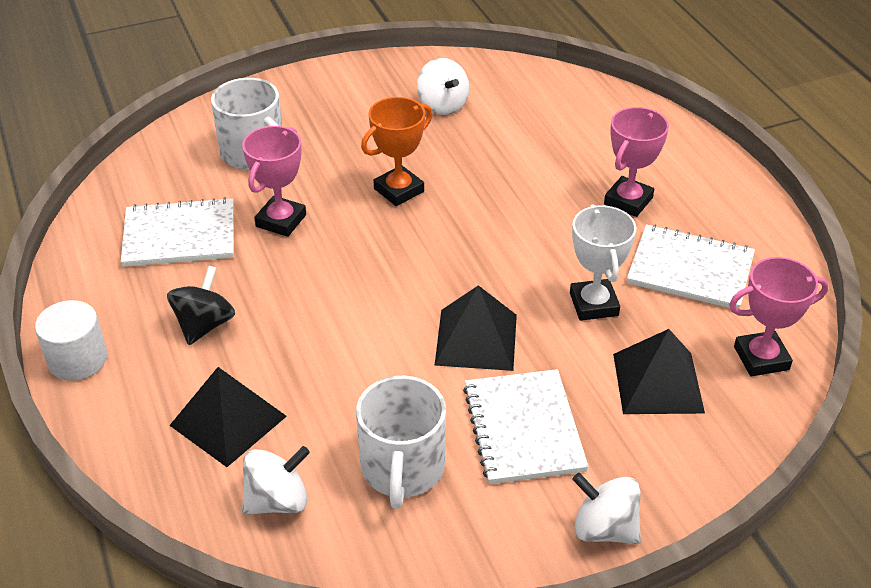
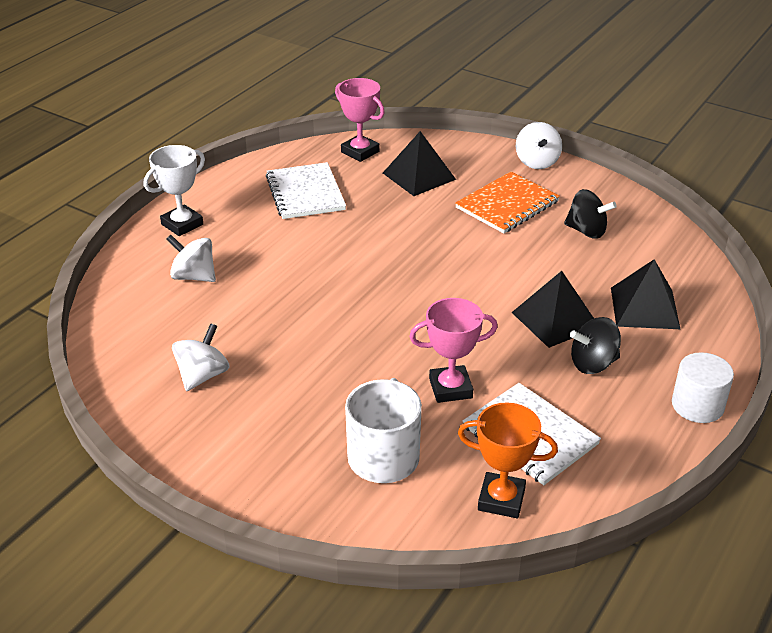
camera: 125 degrees left, 5 degrees down
(277, 500) = (663, 261): white spinning top -> white spinning top (194, 276)
(399, 190) = (348, 345): orange trophy -> orange trophy (501, 499)
(402, 469) = (586, 231): white mug -> black spinning top
(476, 339) = (461, 246): black pyramid -> black pyramid (555, 319)
(524, 428) = (507, 205): white notebook -> orange notebook
(593, 304) = (378, 216): white trophy -> white trophy (182, 224)
(628, 201) = (254, 237): pink trophy -> none

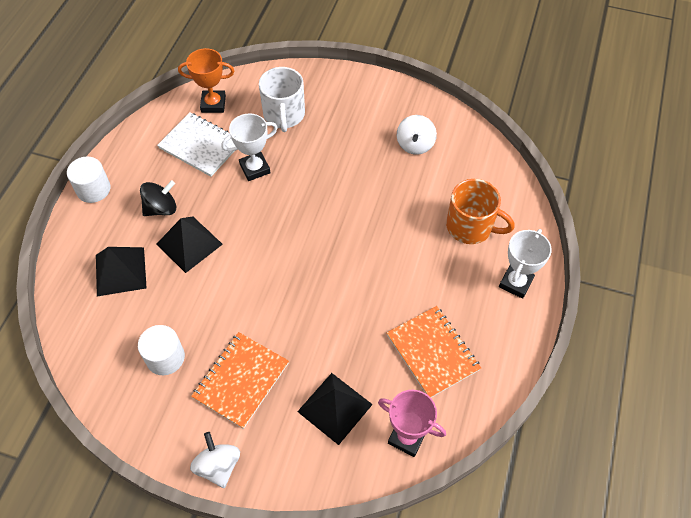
camera: 165 degrees right, 20 degrees up
(194, 276) = (471, 227): white spinning top -> orange mug
(305, 193) = (432, 352): white notebook -> orange notebook
(450, 388) = (255, 168): pink trophy -> white trophy
(586, 231) = (165, 357): black spinning top -> white cylinder

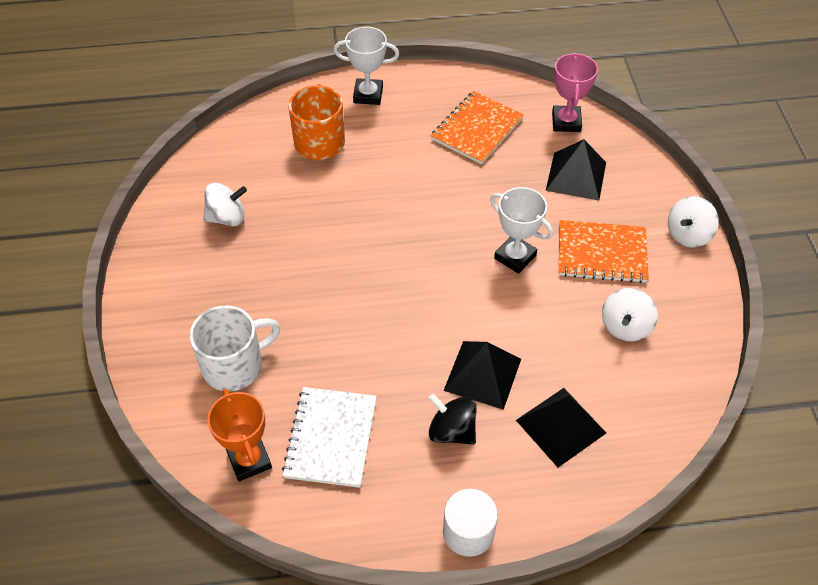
camera: 115 degrees left, 5 degrees down
(165, 357) = (625, 326): white cylinder -> white spinning top
(255, 168) = (338, 358): white trophy -> white trophy (515, 257)

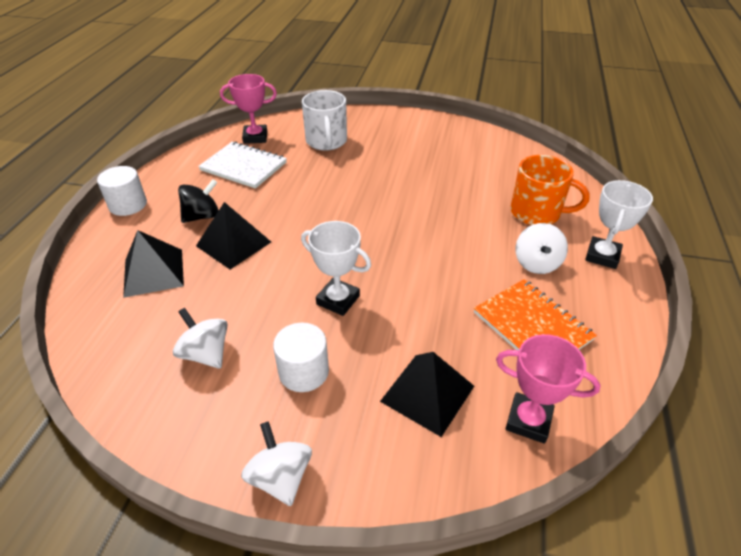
camera: 110 degrees right, 10 degrees down
(227, 218) = (460, 155): white spinning top -> white spinning top (536, 263)
(249, 460) = (255, 137): orange trophy -> pink trophy
(515, 257) = (338, 300): white trophy -> white trophy turned 60 degrees clockwise
(601, 253) = (304, 371): orange notebook -> white cylinder

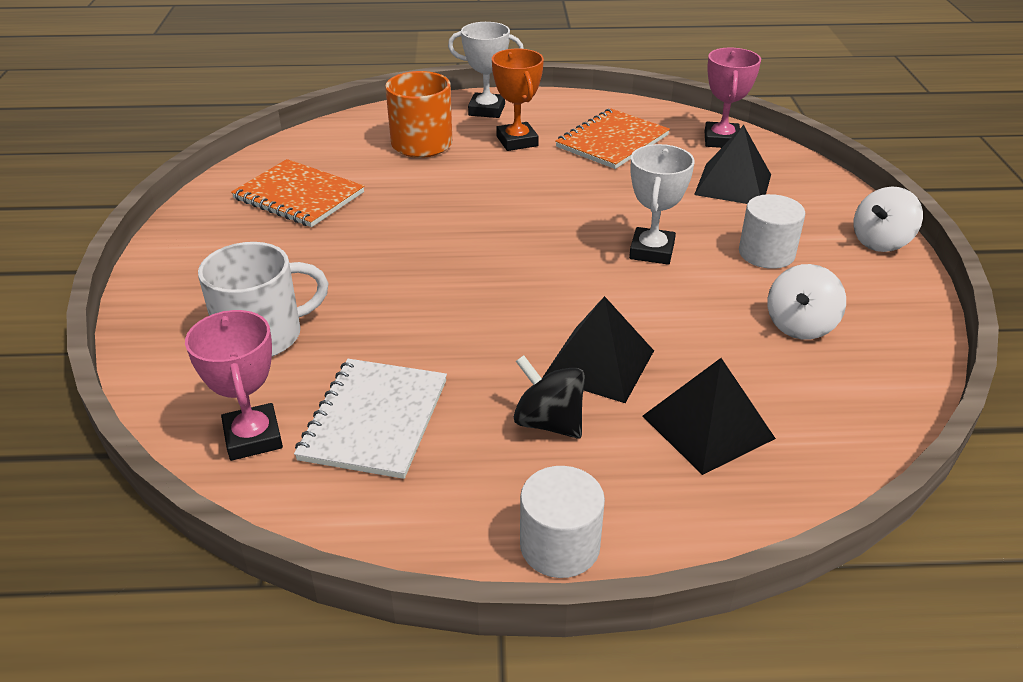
camera: 105 degrees left, 5 degrees down
(465, 157) = (299, 196): none -> orange notebook
(536, 263) = (517, 141): white spinning top -> orange trophy

